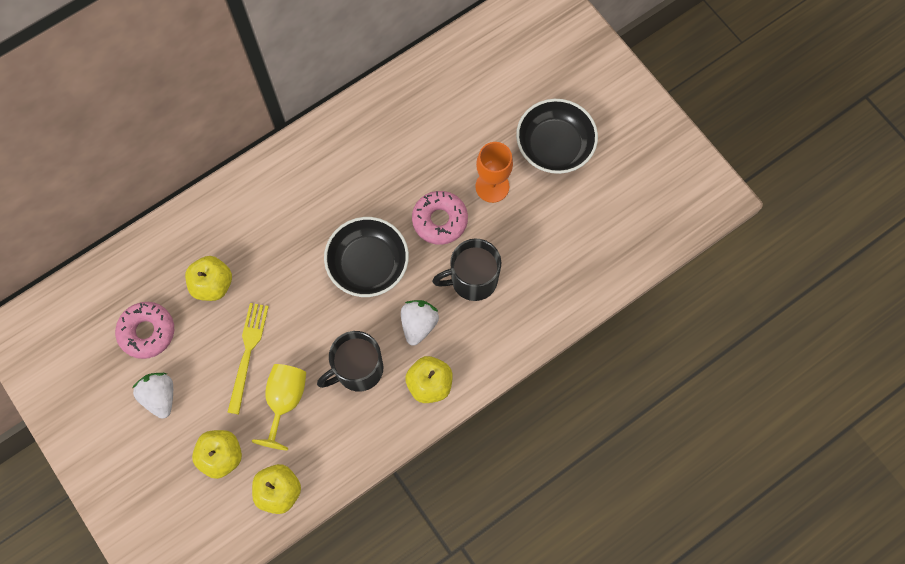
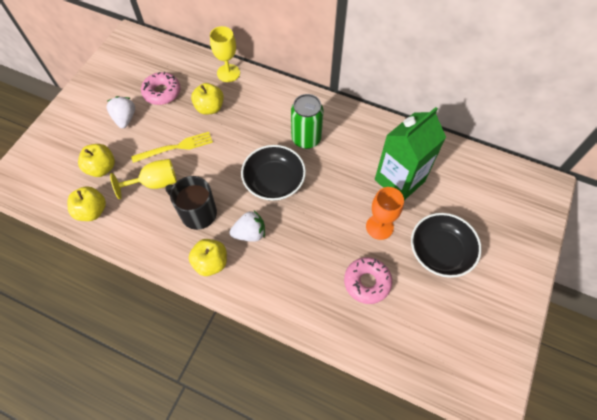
camera: 60 degrees right, 10 degrees down
(160, 396) = (125, 118): white strawberry -> white strawberry turned 45 degrees counterclockwise
(171, 235) = (228, 73): none -> yellow goblet
(333, 197) = (306, 139): none -> green can
(440, 220) = (332, 207): pink donut -> pink donut (367, 282)
(450, 132) = (399, 180): none -> green carton
(472, 280) = (303, 250): black mug -> none

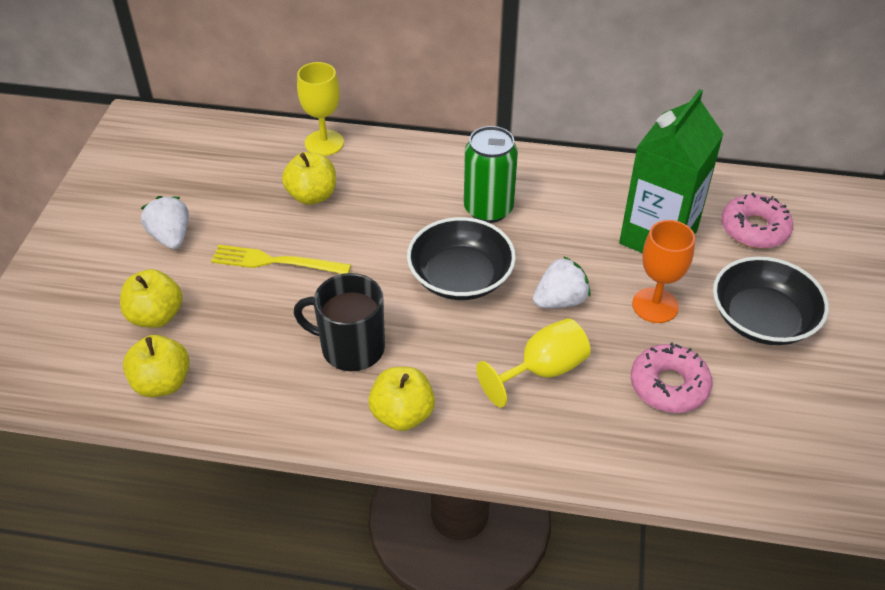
camera: 15 degrees left, 15 degrees down
(154, 183) = (259, 319): yellow goblet -> yellow goblet (542, 371)
(162, 92) = (222, 189): pink donut -> pink donut (754, 229)
(175, 147) = (275, 262): yellow fork -> yellow fork turned 135 degrees counterclockwise
(250, 233) = (451, 358): white strawberry -> white strawberry (560, 301)

